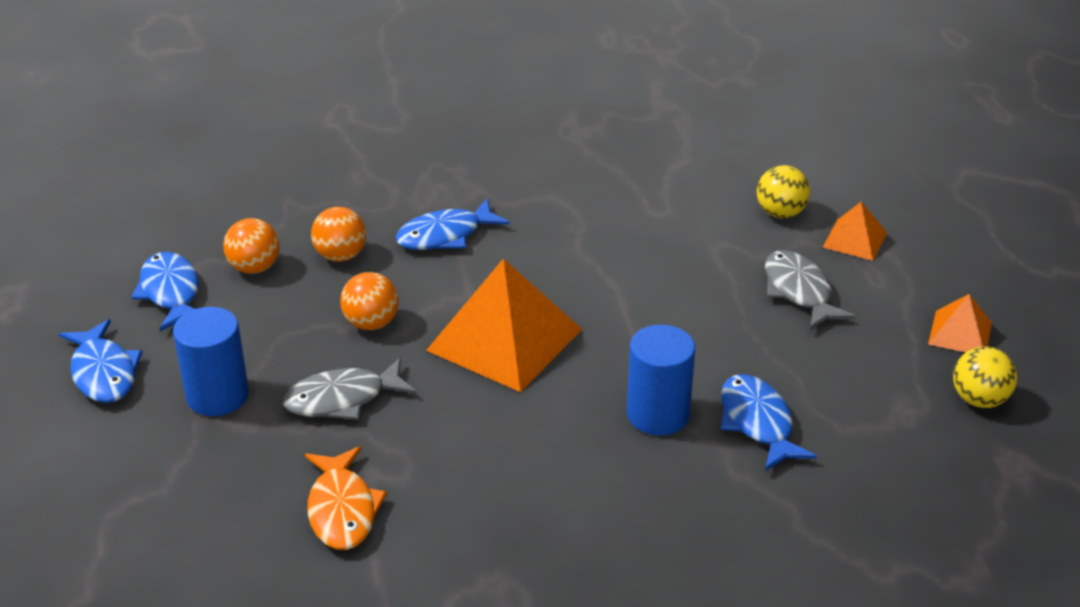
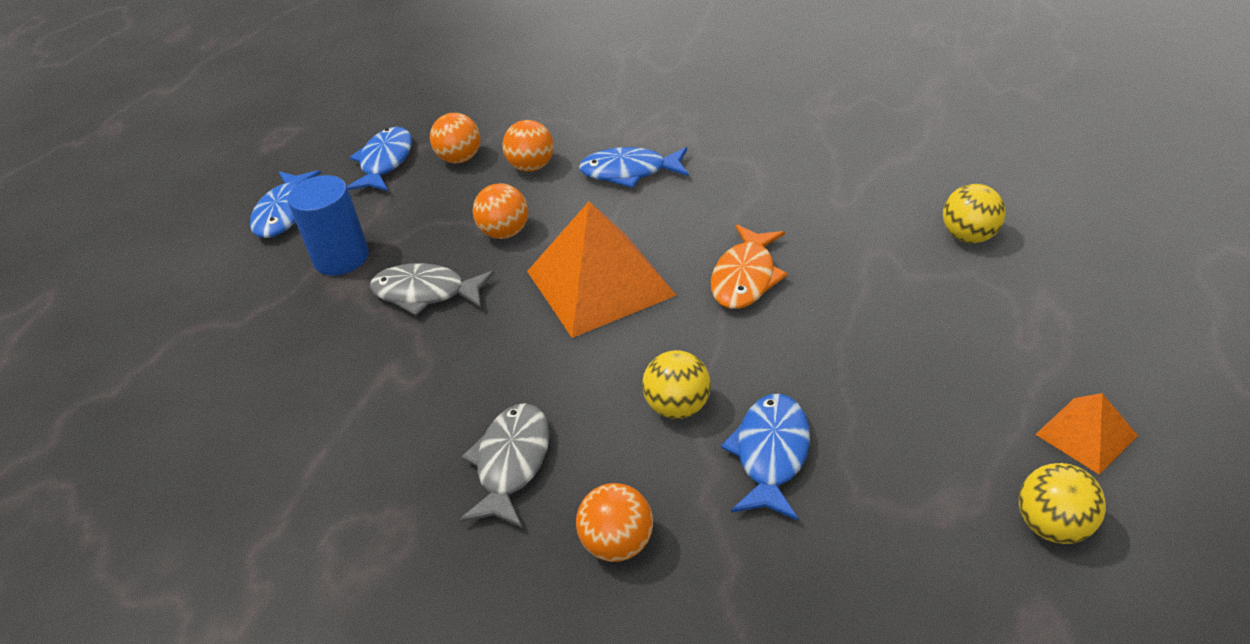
camera: 35 degrees right, 5 degrees up
(342, 510) = (339, 394): orange fish -> orange fish (745, 277)
(658, 414) = (678, 407): blue cylinder -> yellow ball
(695, 526) = (618, 543): none -> orange ball
(799, 291) = (926, 325): grey fish -> grey fish (511, 463)
(855, 240) = (1033, 288): orange pyramid -> none

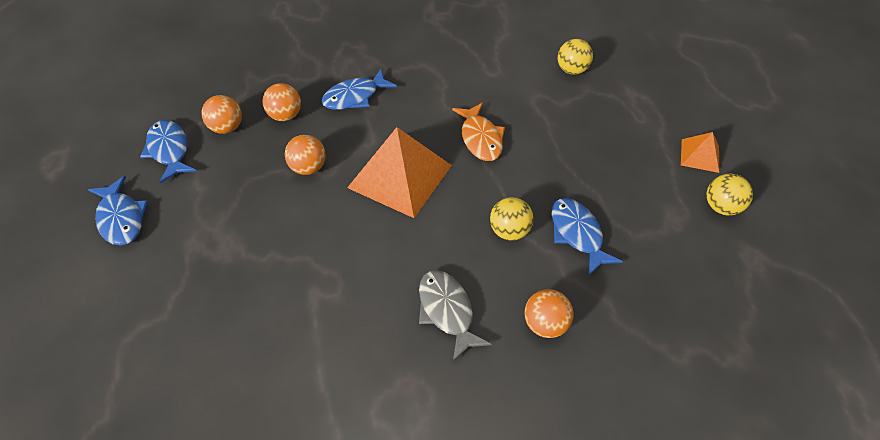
camera: 40 degrees left, 10 degrees up
(341, 258) = (202, 233): blue cylinder -> none
(426, 293) = (291, 231): grey fish -> none

